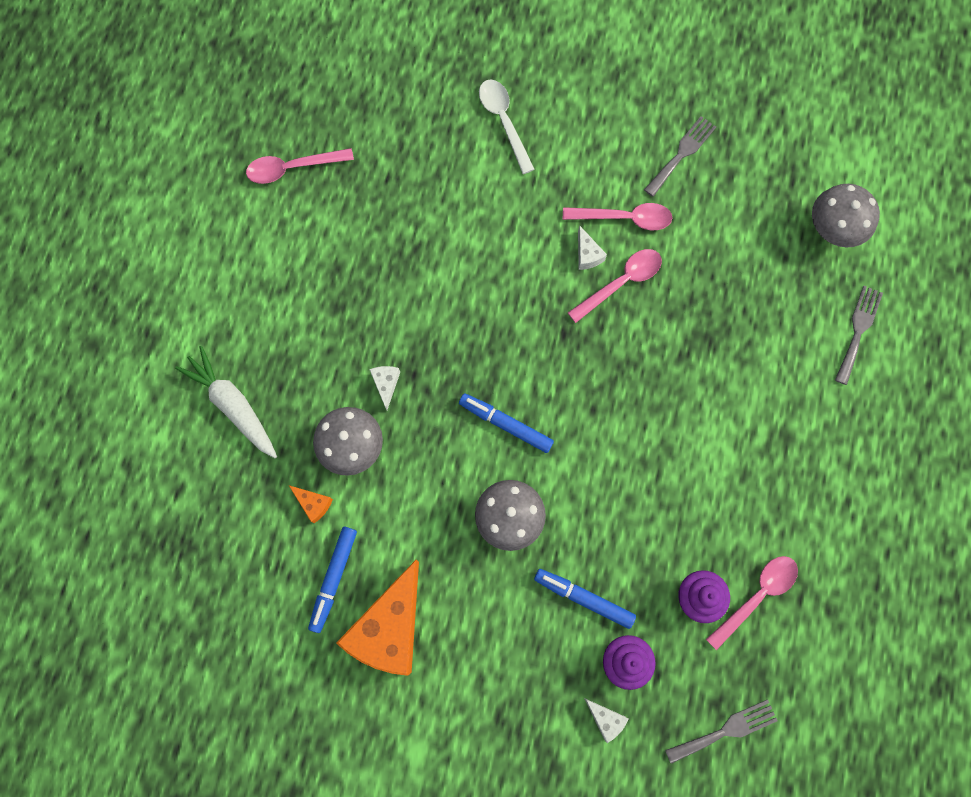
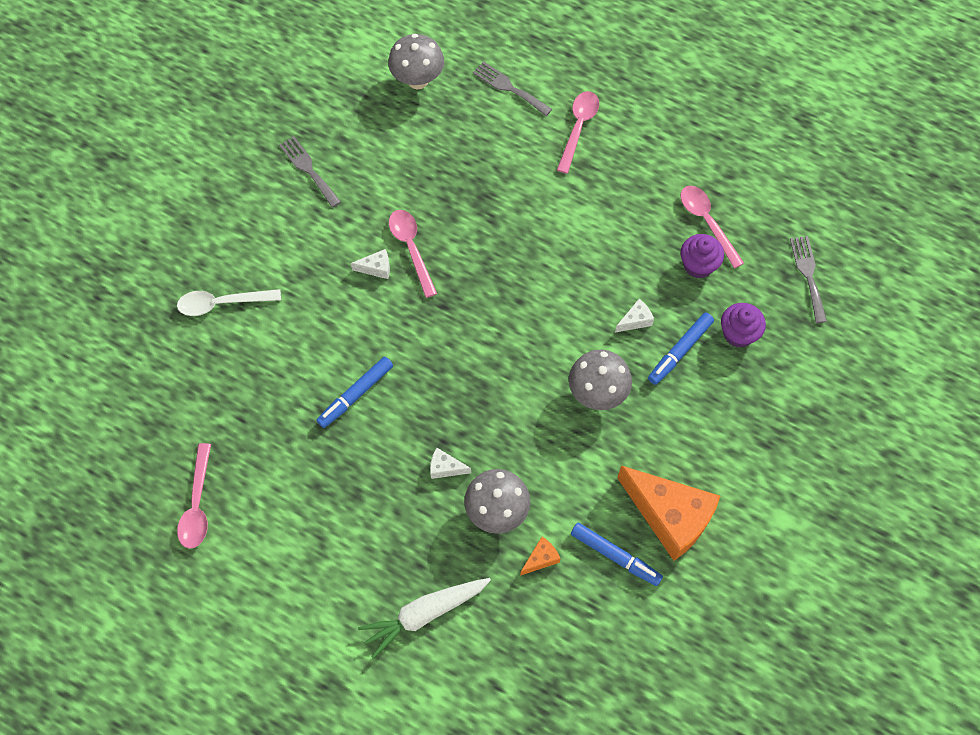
camera: 75 degrees left, 10 degrees down
(506, 424) = (512, 374): blue marker -> blue marker (355, 394)
(605, 719) = (782, 361): white cheese -> white cheese (635, 320)
(624, 218) = (352, 230): pink spoon -> pink spoon (578, 128)

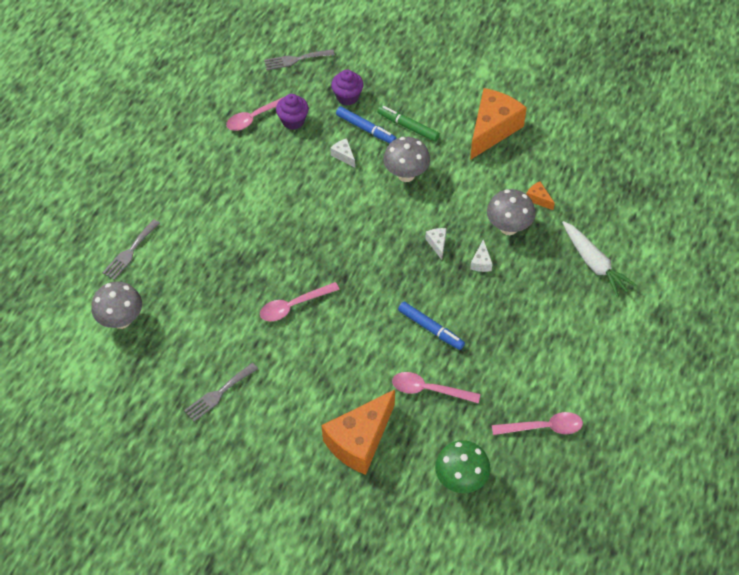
camera: 95 degrees left, 10 degrees down
(152, 402) = (461, 479): none -> green mushroom
(222, 303) = (360, 441): white spoon -> orange cheese
(376, 268) = (314, 328): white cheese -> white cheese (437, 244)
(578, 128) = (171, 201): pink spoon -> pink spoon (429, 390)
(615, 556) = (527, 157): blue marker -> none
(681, 404) = (408, 127): none -> green marker

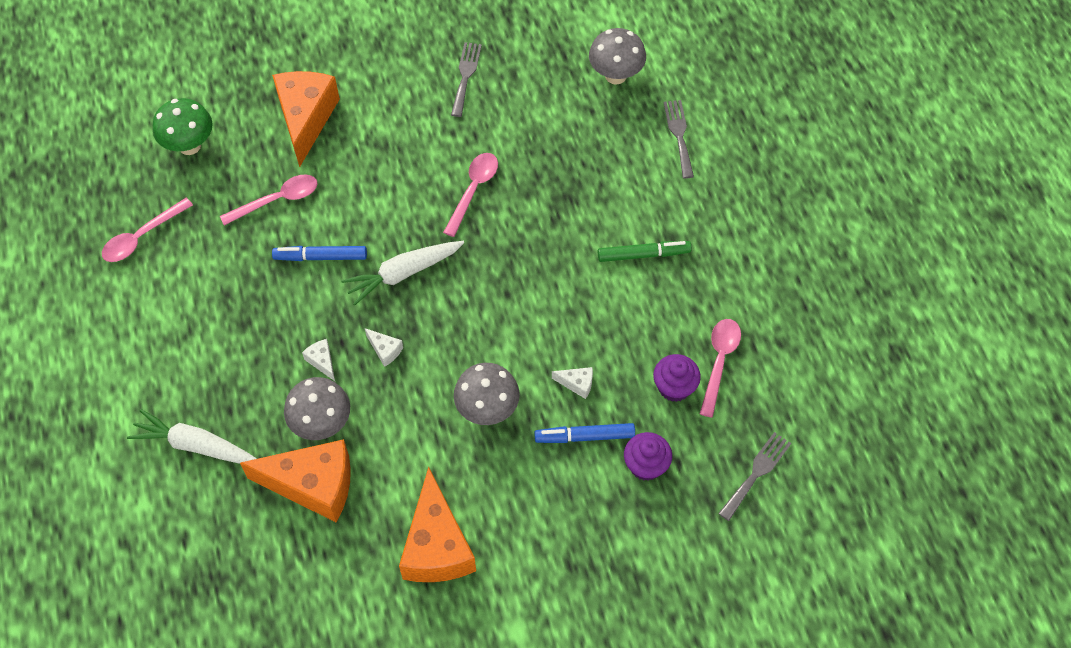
camera: 140 degrees right, 5 degrees up
(387, 282) = (403, 273): none -> white carrot
(408, 127) = (539, 475): green marker -> green marker (643, 255)
(538, 199) = (313, 485): orange cheese -> orange cheese, size x2.44

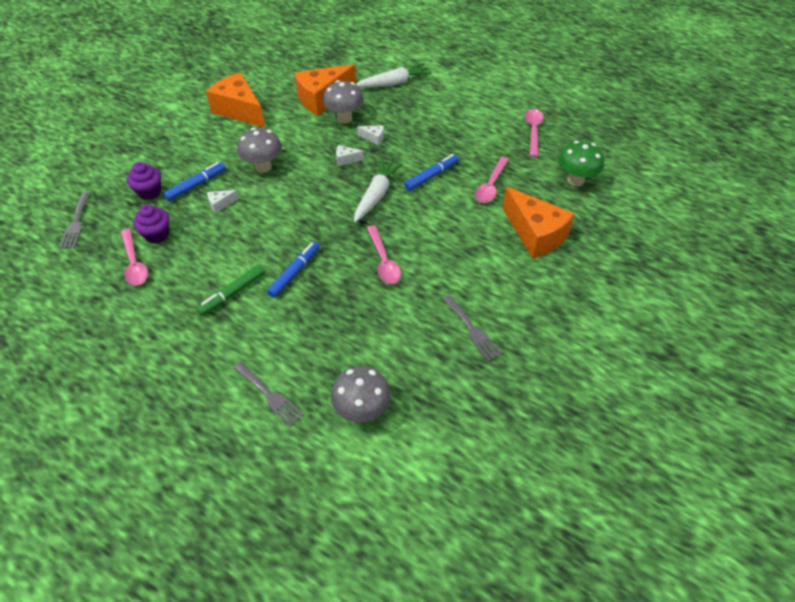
camera: 140 degrees right, 10 degrees down
(567, 237) = (295, 272): none -> blue marker

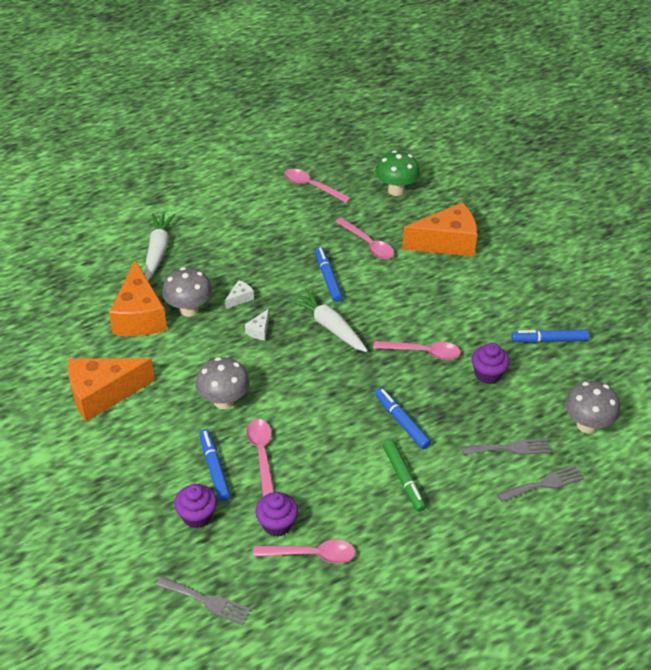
camera: 65 degrees left, 5 degrees down
(220, 204) = (262, 454): white cheese -> pink spoon
(384, 314) = (487, 374): none -> purple cupcake
(459, 348) = (549, 340): none -> blue marker
(472, 330) = (534, 325): grey fork -> grey fork (510, 448)

